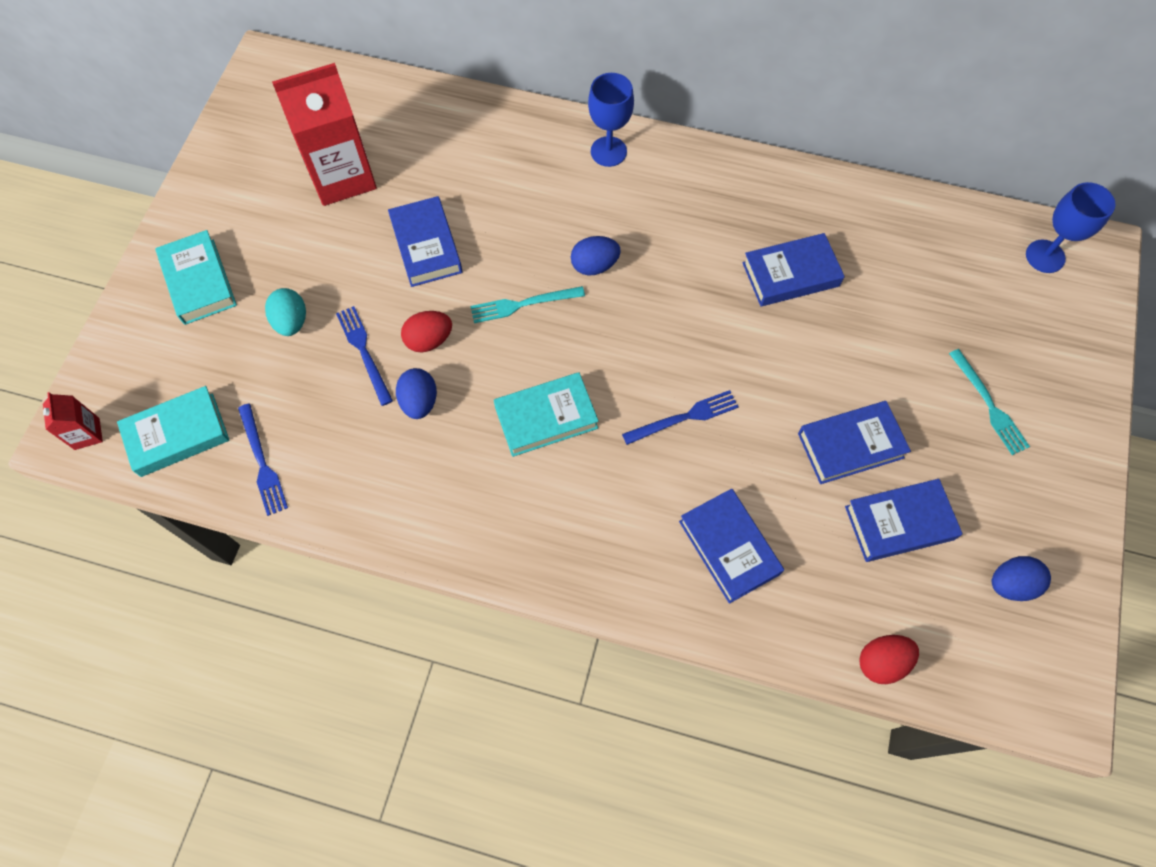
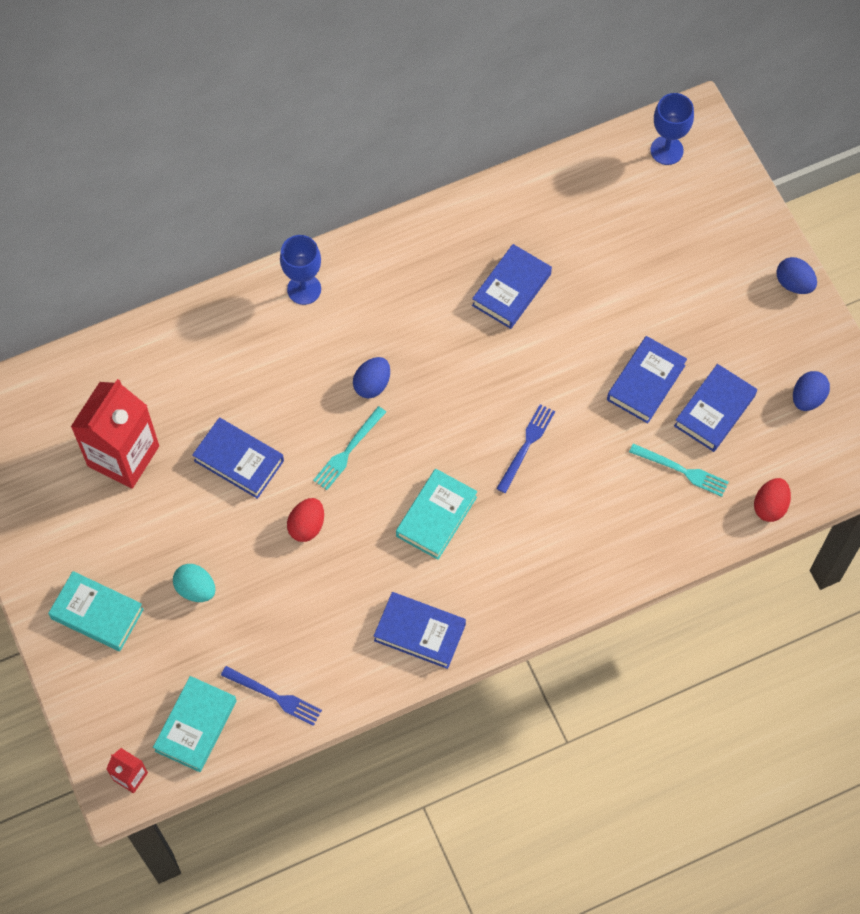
camera: 40 degrees left, 0 degrees up
(364, 352) = (269, 569): blue fork -> none
(419, 402) = (341, 573): blue egg -> blue egg (794, 283)
(729, 547) = (625, 508): blue book -> blue book (420, 632)
(989, 405) = (709, 288): turquoise fork -> turquoise fork (682, 470)

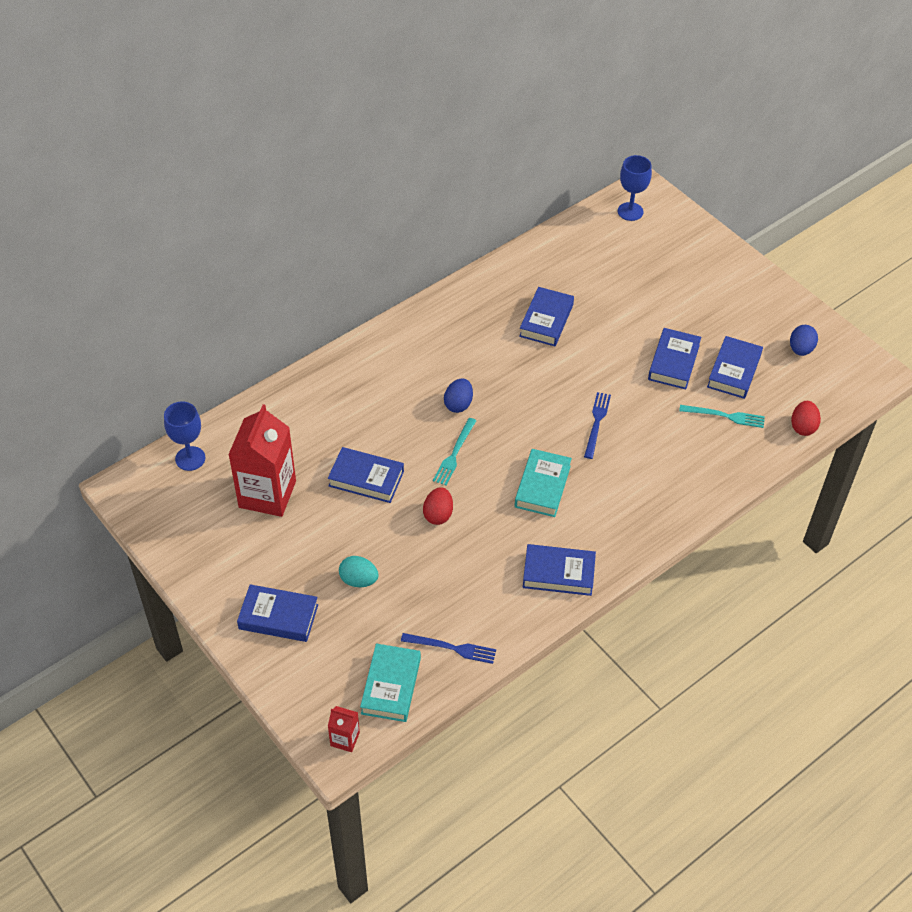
camera: 15 degrees left, 15 degrees down
(97, 614) = (278, 617): turquoise book -> blue book
(304, 289) = (381, 350): blue goblet -> blue goblet (190, 458)
(794, 283) = (759, 278): blue egg -> none

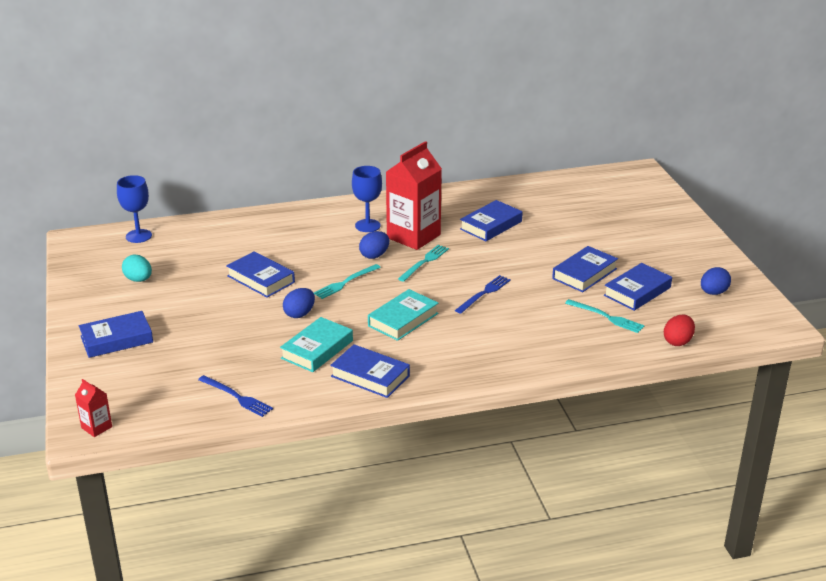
camera: 25 degrees right, 20 degrees down
(267, 494) = (176, 269): red carton -> red carton (413, 236)
(278, 617) = (116, 339): blue book -> blue book turned 60 degrees counterclockwise
(358, 580) = (199, 335): turquoise egg -> turquoise egg (138, 280)
(391, 686) = (165, 406): turquoise book -> turquoise book (317, 349)
(438, 514) = (299, 314): red egg -> blue egg
(513, 397) = (424, 262): none -> turquoise fork
(630, 211) = (617, 180): blue goblet -> blue goblet (367, 226)

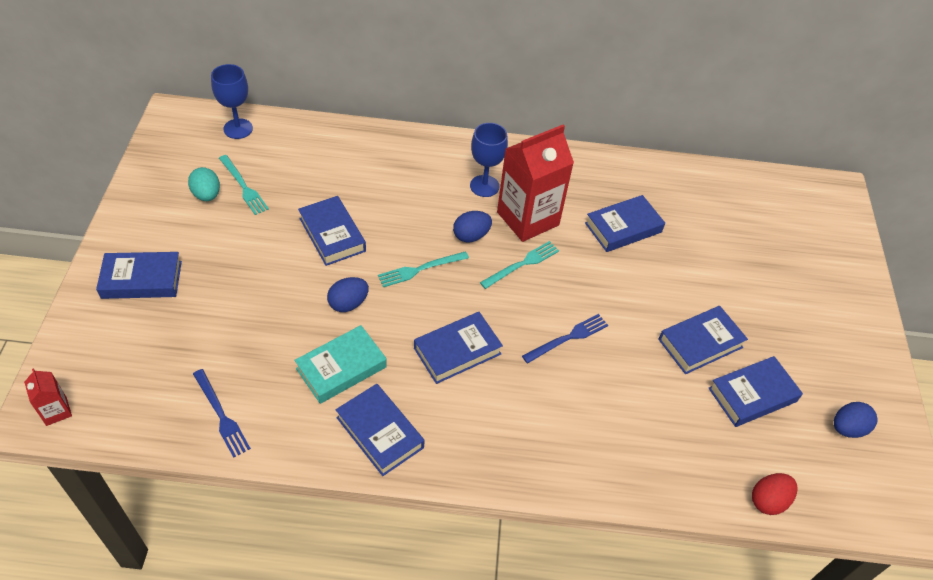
camera: 15 degrees right, 20 degrees up
(403, 319) = (457, 351): turquoise book -> blue book
(606, 317) = (697, 427): turquoise fork -> turquoise fork (243, 186)

